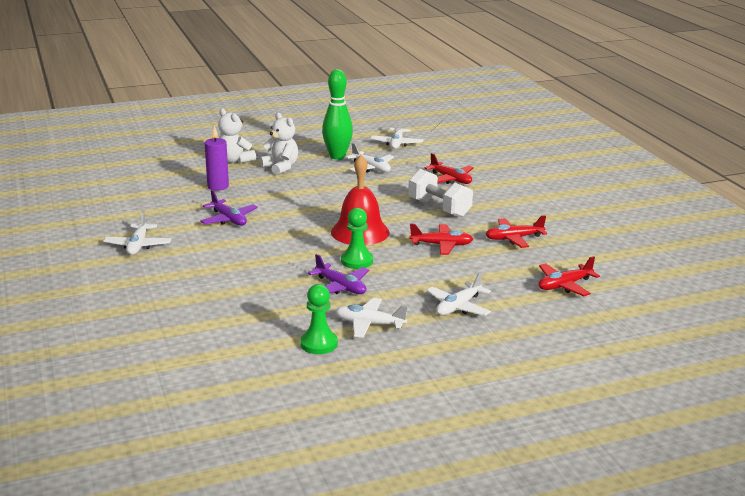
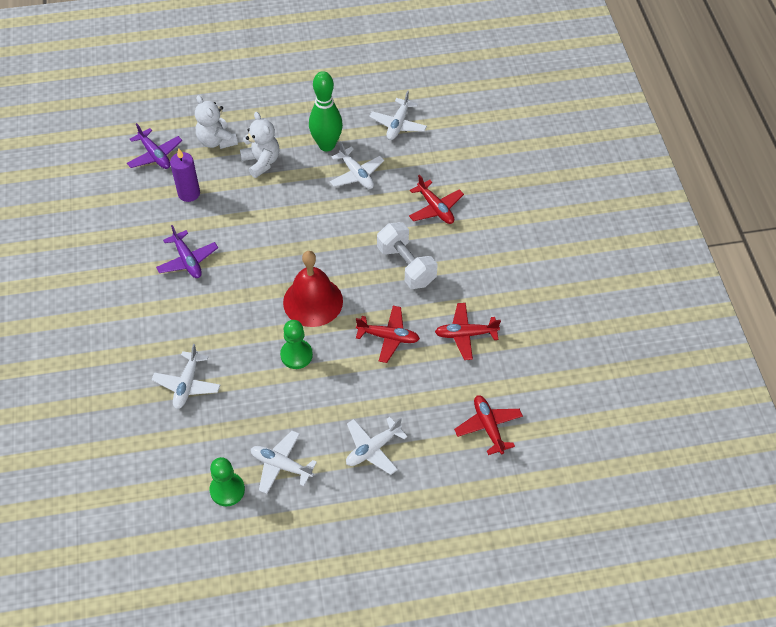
camera: 10 degrees right, 30 degrees up
(138, 245) = (91, 298): white plane -> white plane (187, 384)
(341, 287) = (269, 399): purple plane -> purple plane (155, 155)
(564, 285) = (488, 427): red plane -> red plane turned 90 degrees clockwise

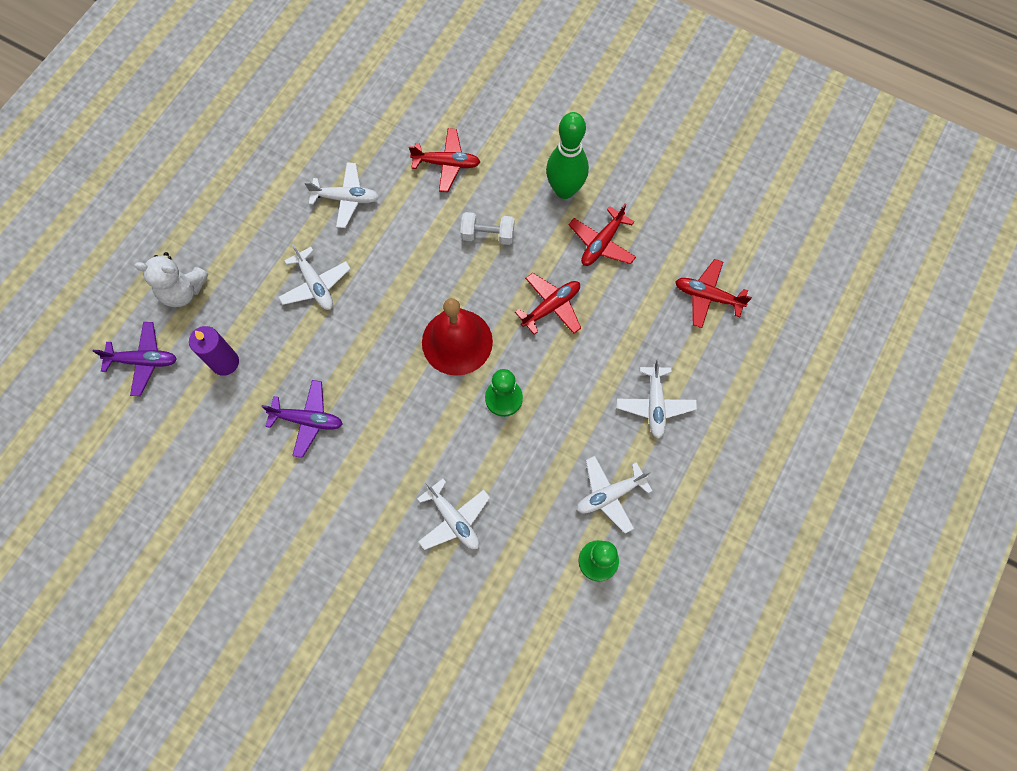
camera: 50 degrees left, 15 degrees up
(261, 162) = (250, 269): white teddy bear -> none
(326, 145) = (286, 198): green bowling pin -> green bowling pin (564, 190)
(398, 124) = (321, 121): white plane -> white plane (315, 285)
(406, 265) = (487, 235): white dumbbell -> white dumbbell, size x0.66

